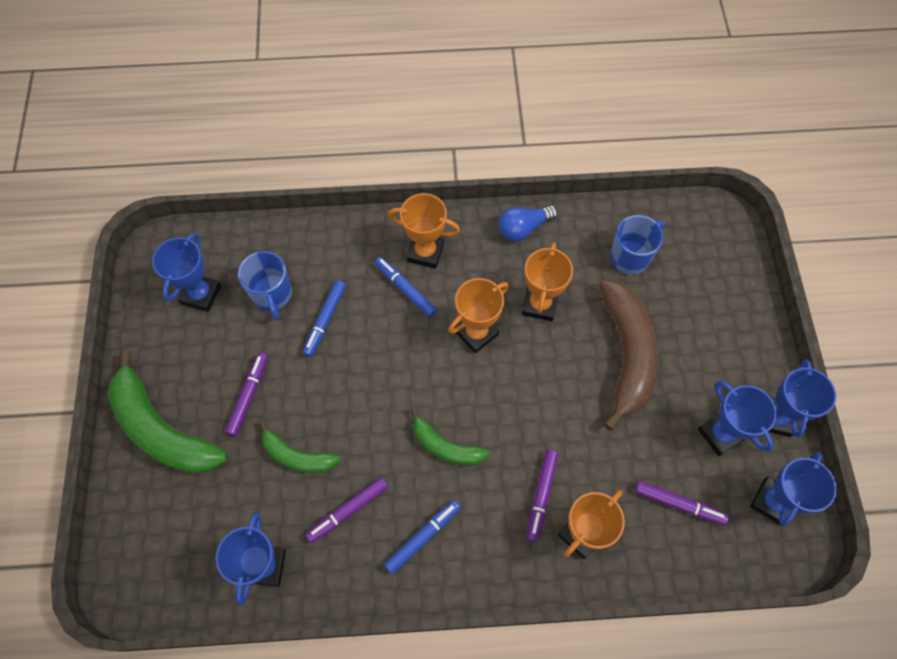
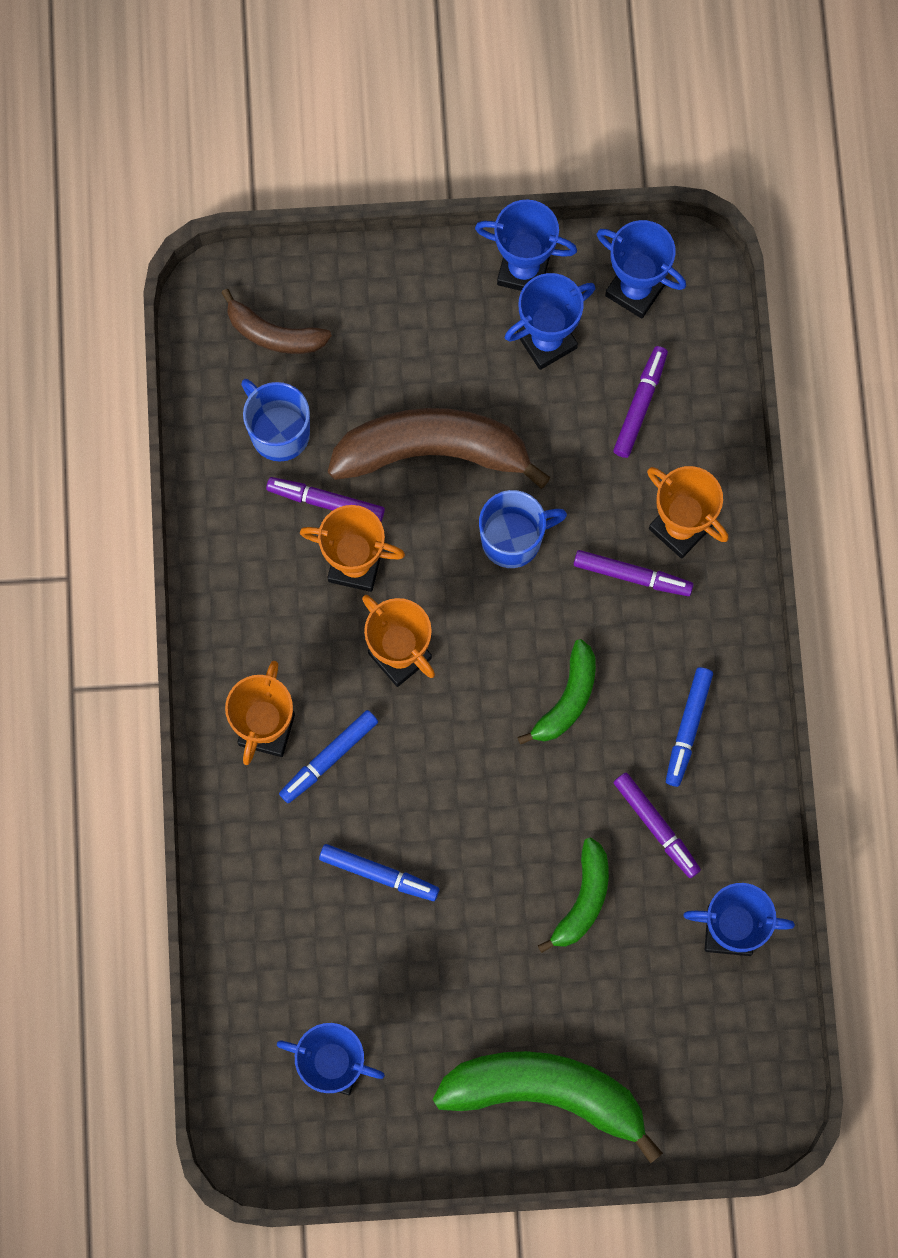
camera: 90 degrees left, 10 degrees up
(162, 429) = (546, 1094): green banana -> green banana turned 120 degrees counterclockwise
(248, 396) = (496, 976): purple marker -> purple marker (326, 502)
(272, 294) = (335, 956): blue mug -> blue mug (513, 539)
(423, 537) = (688, 728): blue marker -> blue marker turned 120 degrees counterclockwise
(523, 228) = (227, 583): blue light bulb -> none
(700, 253) = (274, 334): none -> brown banana

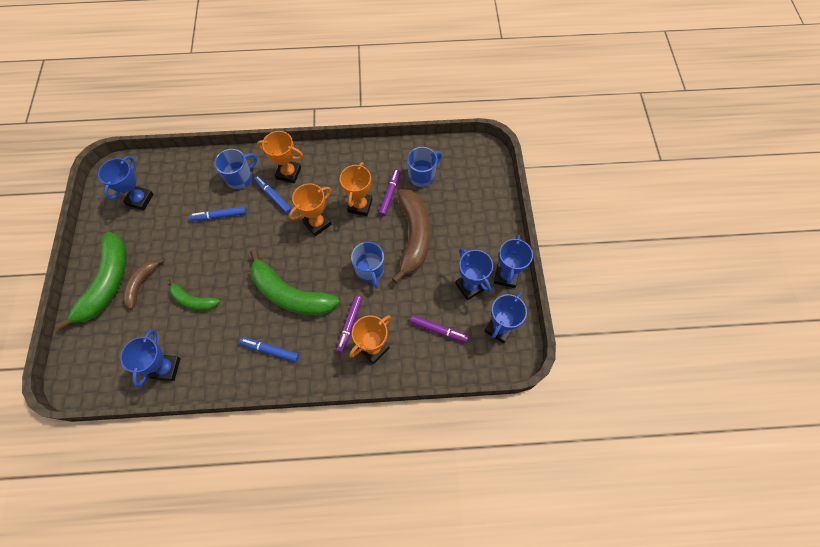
camera: 90 degrees right, 10 degrees down
(274, 334) = (468, 173): brown banana -> brown banana (141, 284)
(278, 840) = (240, 178): none -> blue mug
(379, 874) = (219, 216): blue marker -> blue marker turned 60 degrees clockwise
(567, 699) = (290, 294): green banana -> green banana, size x1.82
(656, 826) = (223, 334): purple marker -> none

